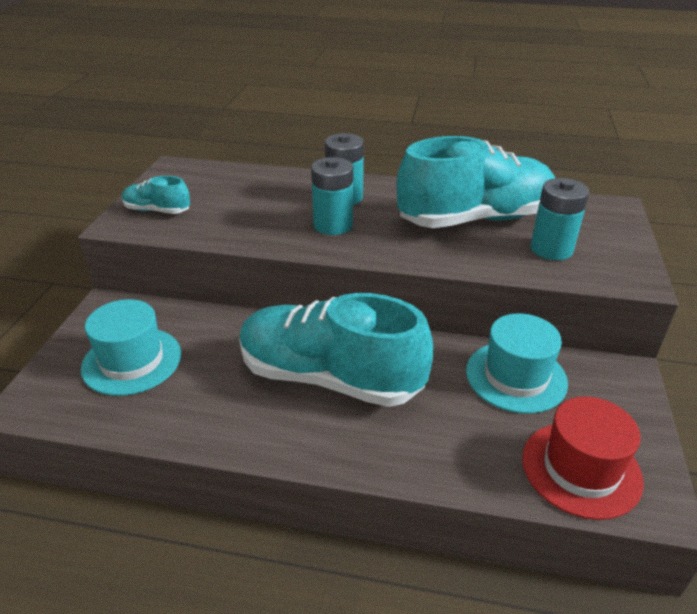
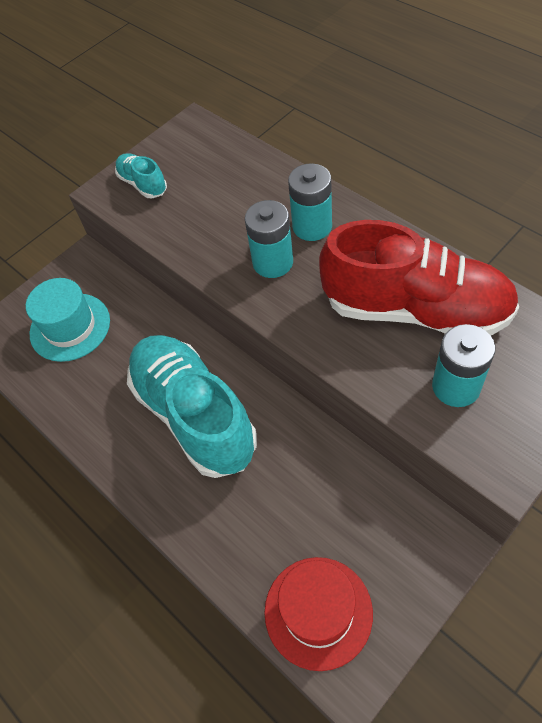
camera: 40 degrees right, 20 degrees up
(475, 219) = (415, 310): turquoise shoe -> red shoe
(516, 376) = (345, 494): turquoise hat -> none

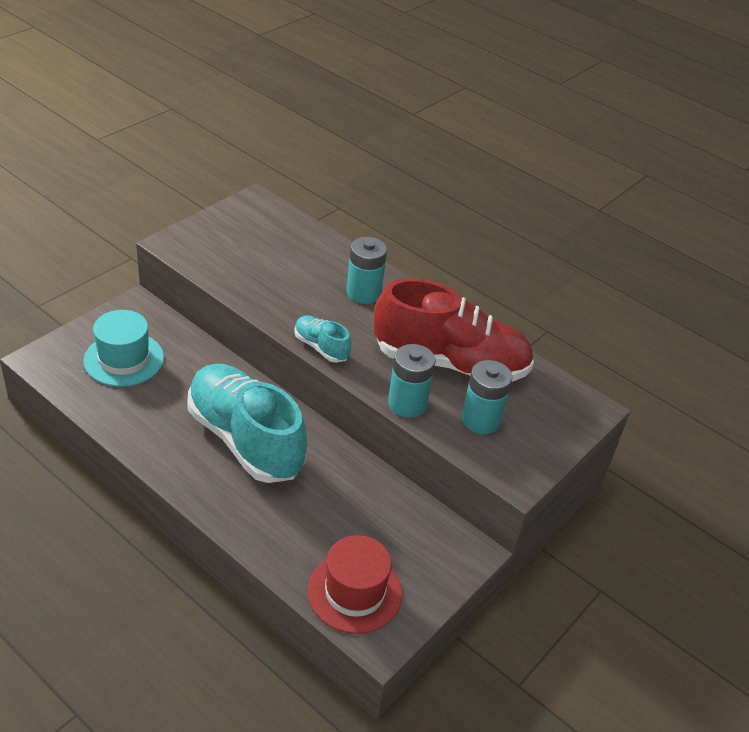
camera: 15 degrees left, 15 degrees down
(143, 184) = (208, 242): turquoise shoe -> turquoise shoe (321, 347)
(273, 262) = (328, 316): turquoise battery -> turquoise battery (407, 404)

